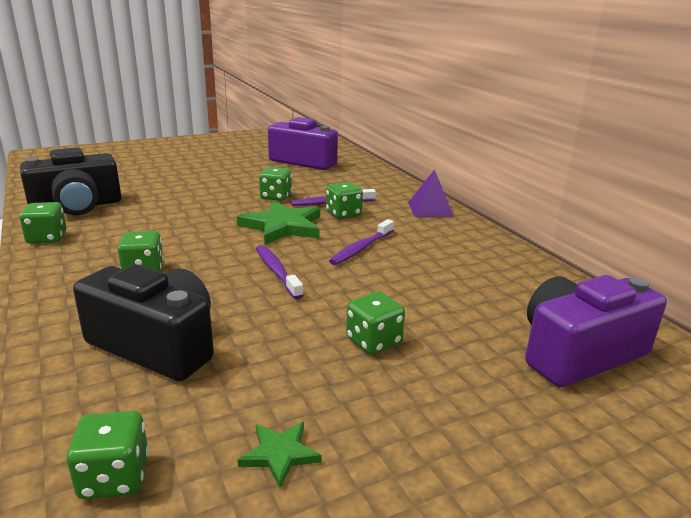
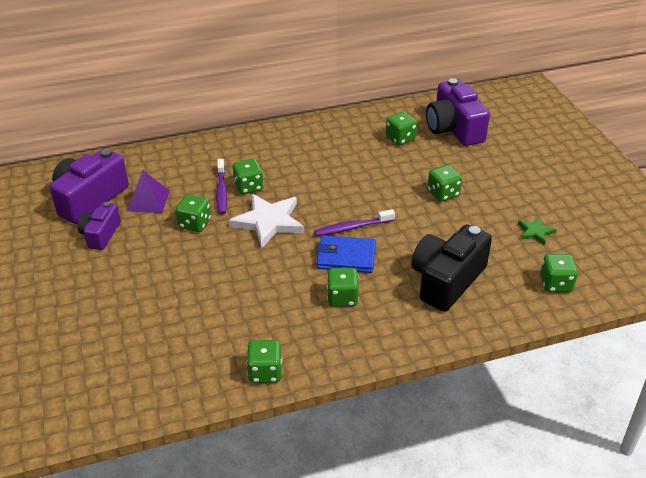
camera: 80 degrees left, 15 degrees up
(77, 206) = (182, 366): black camera -> none
(218, 270) = (346, 257): none -> blue wallet
(258, 168) = (100, 234): none -> purple camera
(283, 226) = (268, 222): green star -> white star
(361, 248) = (319, 184): purple toothbrush -> none
(430, 209) = (249, 141): purple pyramid -> purple pyramid (148, 200)
(505, 301) = (400, 138): none -> green dice

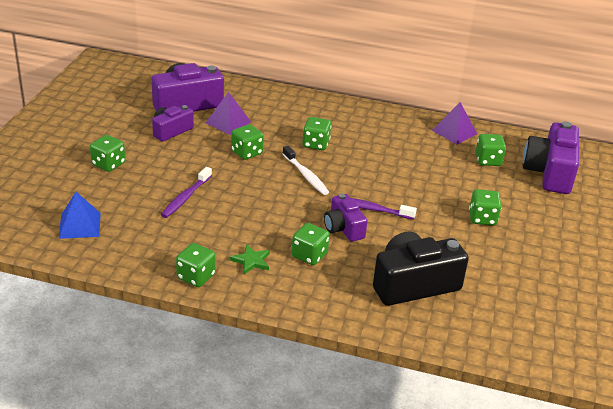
camera: 30 degrees right, 5 degrees down
(103, 380) = (79, 225): none -> blue pyramid
(221, 191) = (290, 139): purple toothbrush -> purple toothbrush (185, 197)
(268, 222) = (306, 175): white star -> white toothbrush
(346, 257) = (343, 228): blue wallet -> purple camera
(351, 123) = (454, 132): none -> purple pyramid
(535, 232) = (540, 286): green star -> green star (251, 261)
(555, 284) = (515, 334): green dice -> green dice (108, 164)

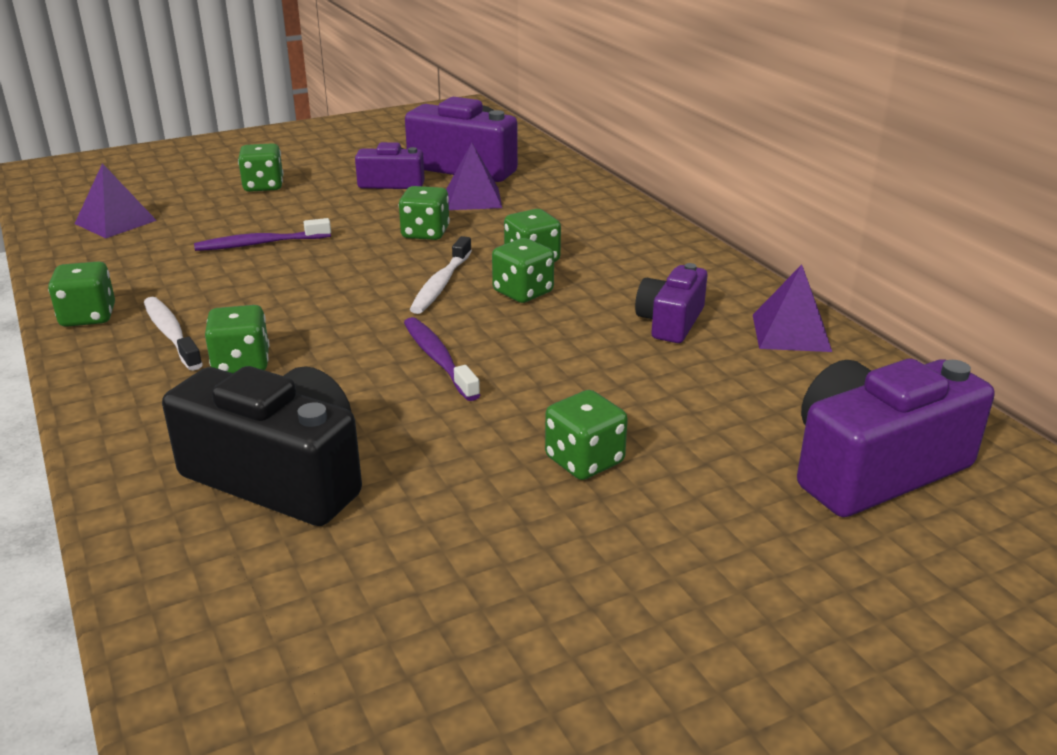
camera: 50 degrees right, 5 degrees down
(79, 225) = (115, 222): blue pyramid -> purple pyramid
(251, 261) = (171, 334): green star -> white toothbrush
(343, 228) = (351, 359): purple camera -> purple camera (670, 322)
(488, 160) = (774, 393): green dice -> green dice (523, 292)

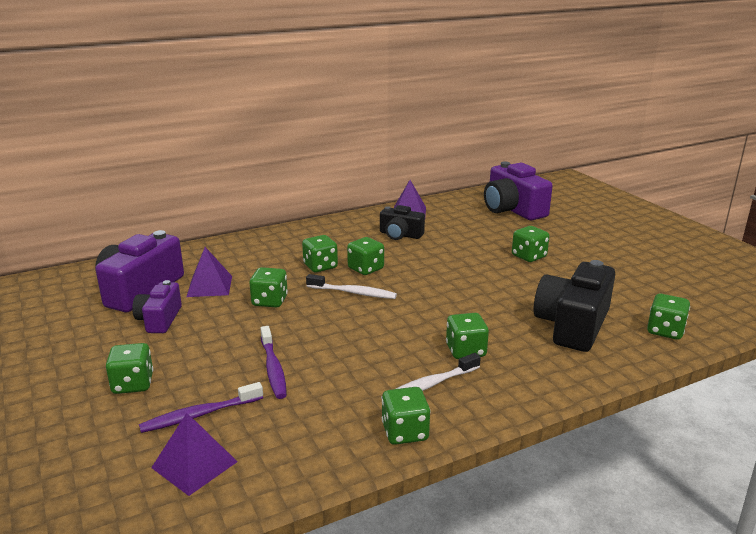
camera: 90 degrees left, 5 degrees down
(213, 597) = (665, 331): none -> green dice
(438, 359) = (447, 290): purple toothbrush -> purple toothbrush (199, 415)
(670, 322) = (400, 235): purple camera -> black camera

